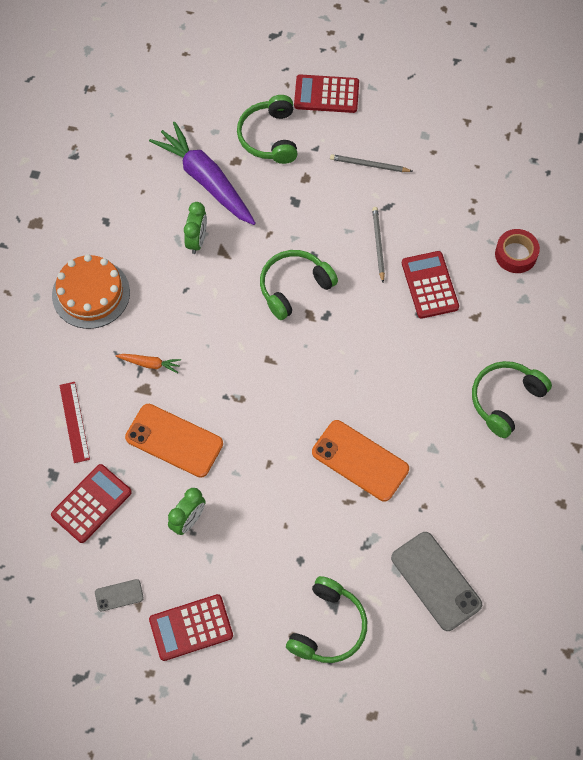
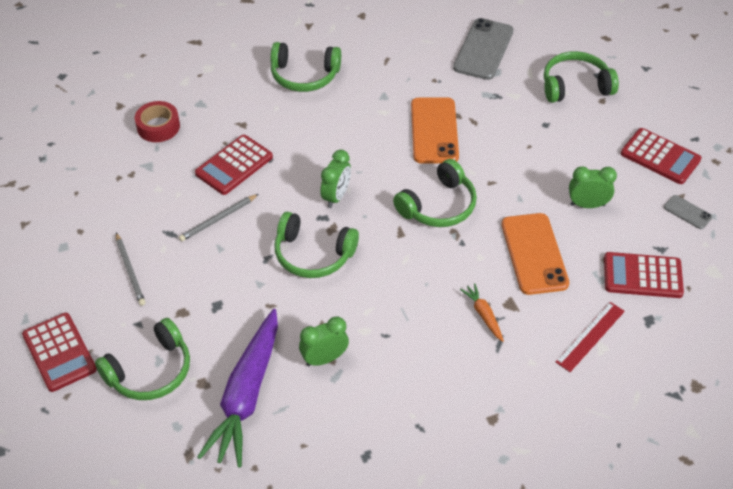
camera: 125 degrees left, 15 degrees down
(91, 293) = (457, 411): orange cake -> none
(274, 405) = (438, 206): none -> green headphones
(341, 338) = (336, 196): none -> green clock

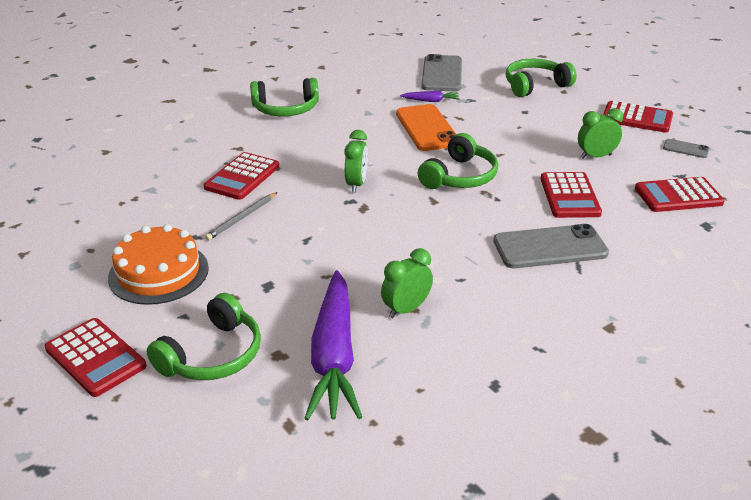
camera: 15 degrees left, 15 degrees down
(130, 270) = (158, 272): grey pencil -> orange cake
(158, 127) = (152, 160): red tape -> none
(313, 254) = (353, 229): green headphones -> none
(454, 90) = (430, 101): none -> purple carrot
(483, 315) = (550, 247): orange carrot -> grey phone
(534, 254) = (569, 196): orange phone -> red calculator
(590, 336) = (661, 246): red ruler -> none

